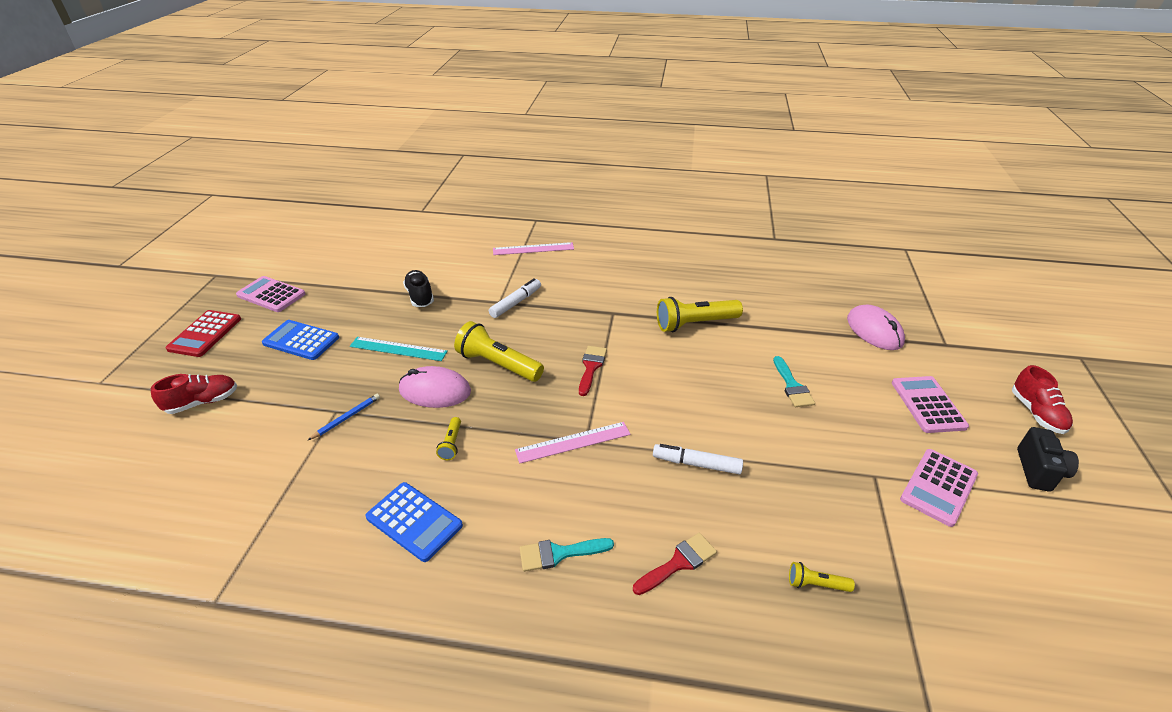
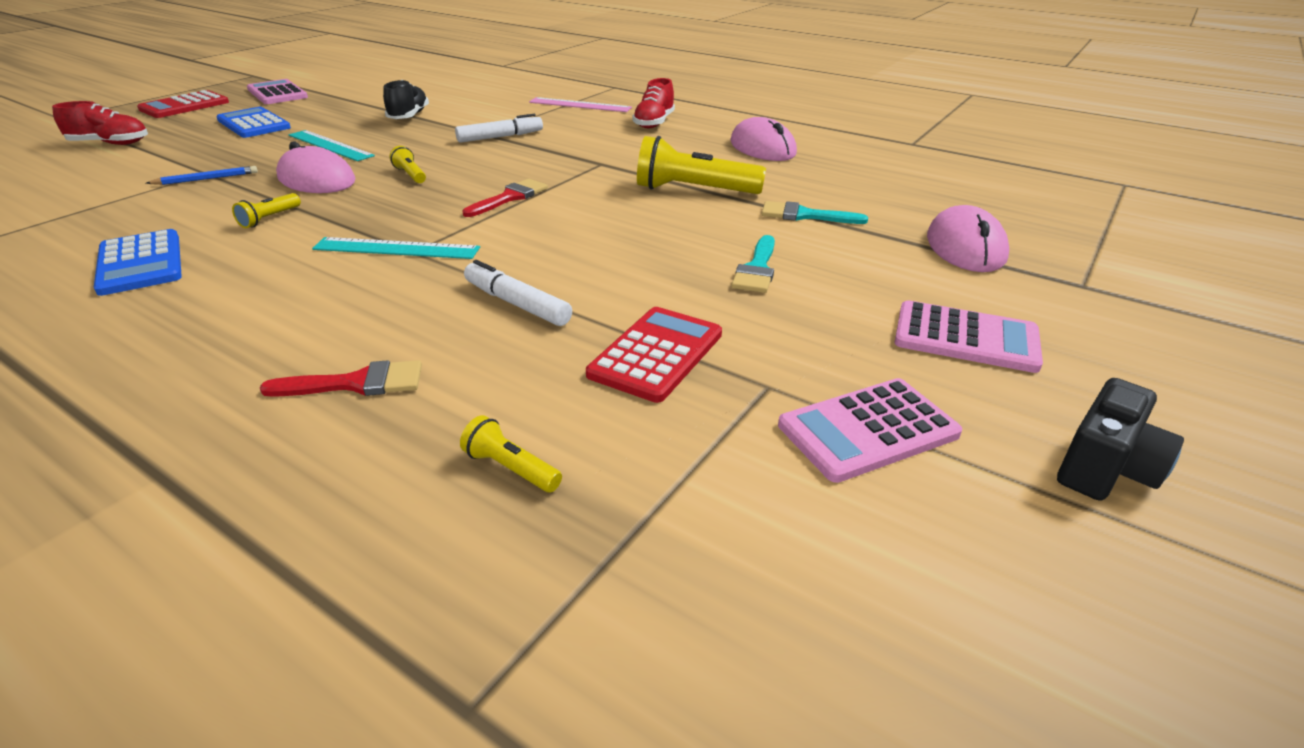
camera: 25 degrees right, 5 degrees down
(498, 364) = (410, 175): yellow flashlight -> yellow flashlight, size x0.48
(559, 553) = (235, 331): turquoise brush -> turquoise brush (804, 215)
(573, 442) = (396, 248): pink ruler -> turquoise ruler
(695, 267) = (762, 148): none -> pink mouse
(805, 474) = (656, 354): none -> red calculator
(927, 404) = (965, 338): pink calculator -> pink calculator turned 90 degrees clockwise
(1036, 413) = (1184, 399): red shoe -> red shoe (654, 123)

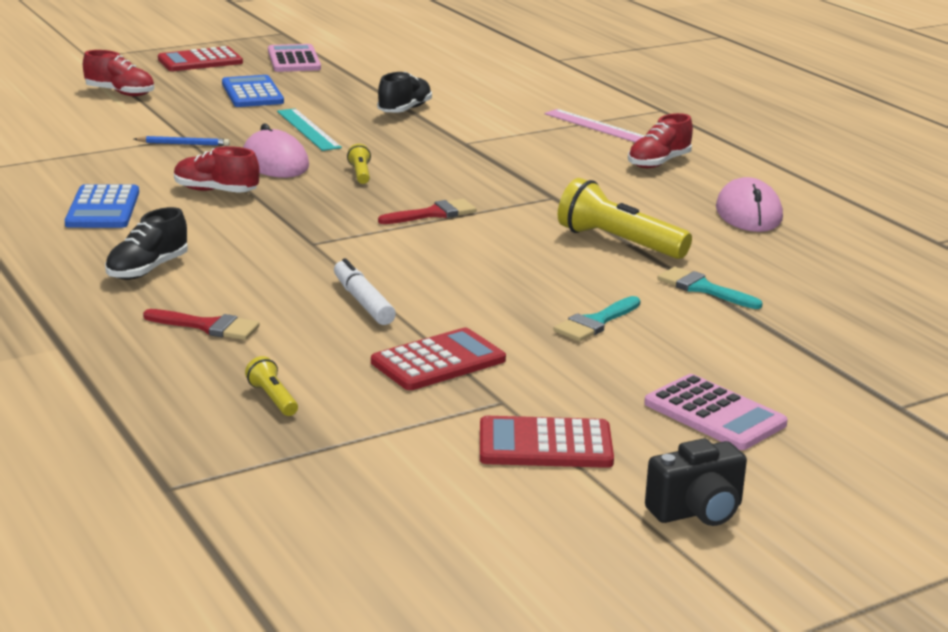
camera: 25 degrees right, 10 degrees down
(235, 326) = (147, 270): none -> black shoe
(269, 219) = (216, 191): yellow flashlight -> red shoe
(396, 248) = (301, 238): turquoise ruler -> none
(500, 137) = (477, 150): white marker -> none
(868, 430) = (545, 445): pink calculator -> red calculator
(965, 247) = (830, 351): pink mouse -> none

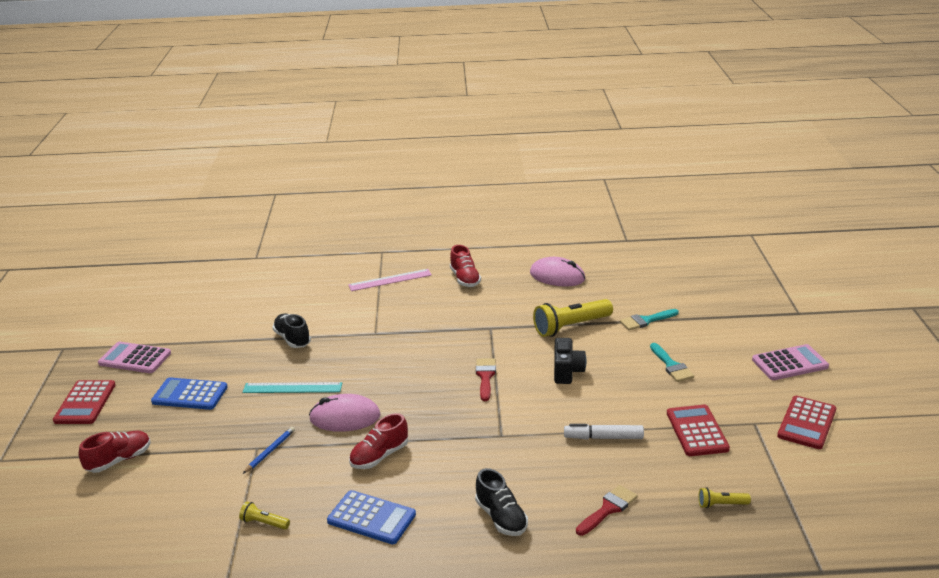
camera: 60 degrees left, 5 degrees up
(360, 174) = (396, 387): yellow flashlight -> yellow flashlight (264, 523)
(697, 512) = (884, 399): black camera -> black camera (567, 372)

